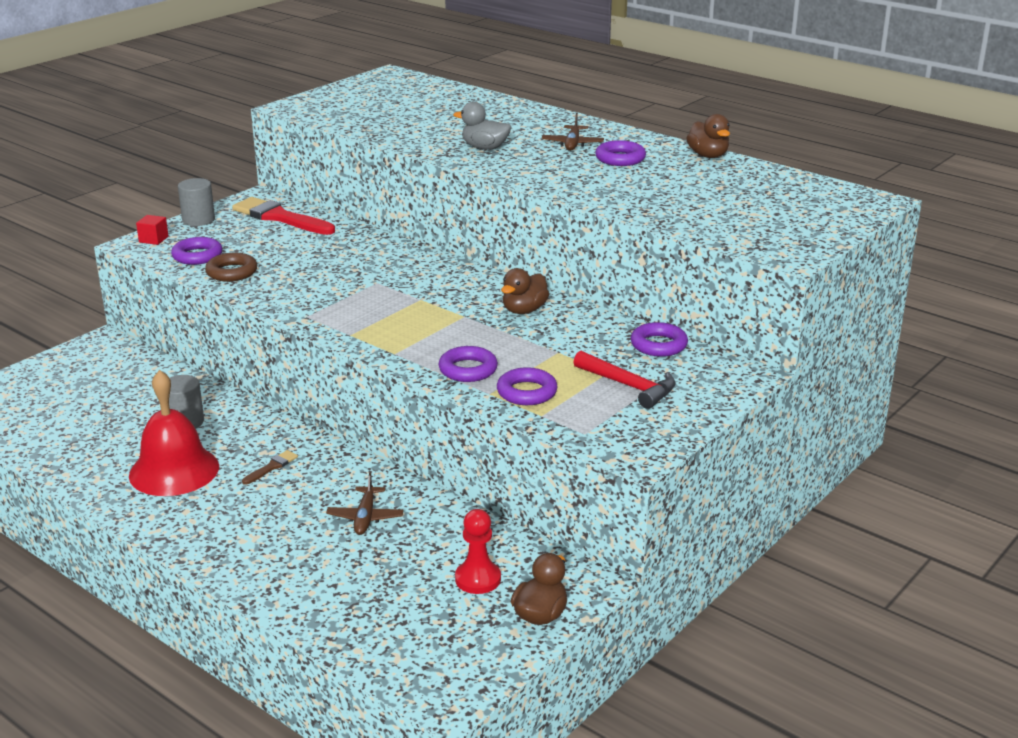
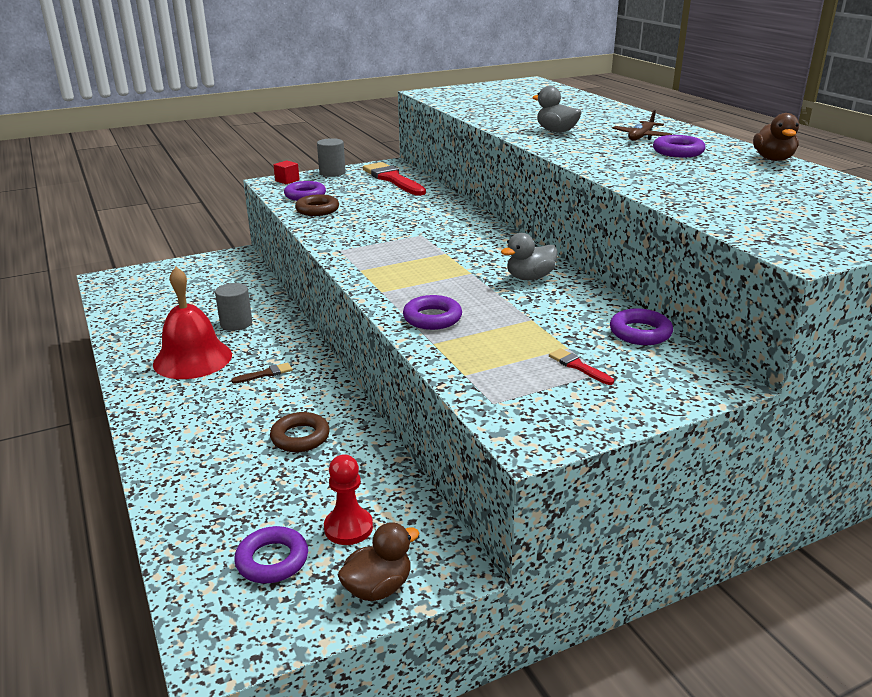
camera: 25 degrees right, 0 degrees up
(365, 517) = (300, 437): brown plane -> brown ring
(524, 310) = (530, 278): brown duck -> grey duck
(527, 392) = (469, 350): purple ring -> purple ring (272, 560)
(629, 386) = (578, 366): red hammer -> red brush

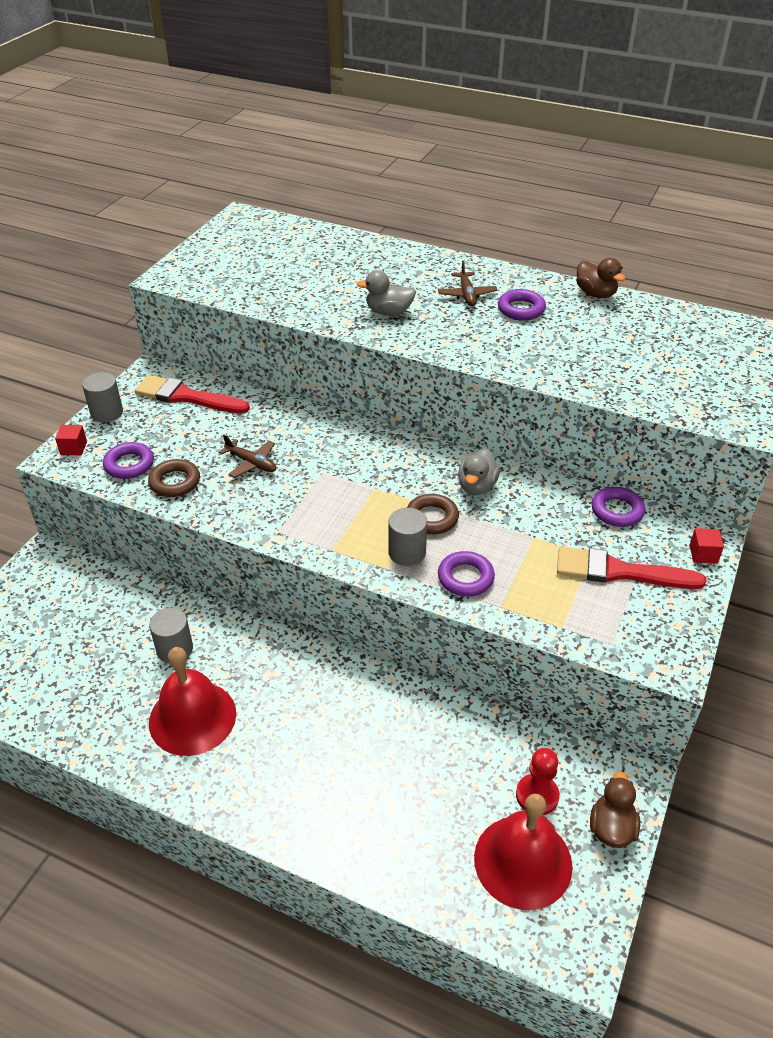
camera: 40 degrees left, 15 degrees up
(265, 374) = (285, 692): brown brush -> none
(272, 560) = (523, 861): purple ring -> red bell
(300, 437) = (401, 739): brown ring -> brown ring (432, 518)
(380, 216) = (251, 463): none -> brown plane
(411, 290) = (407, 552): none -> grey cylinder
(578, 366) = (619, 571): red brush -> red brush, size x2.23
(690, 390) = (703, 554): none -> red cube

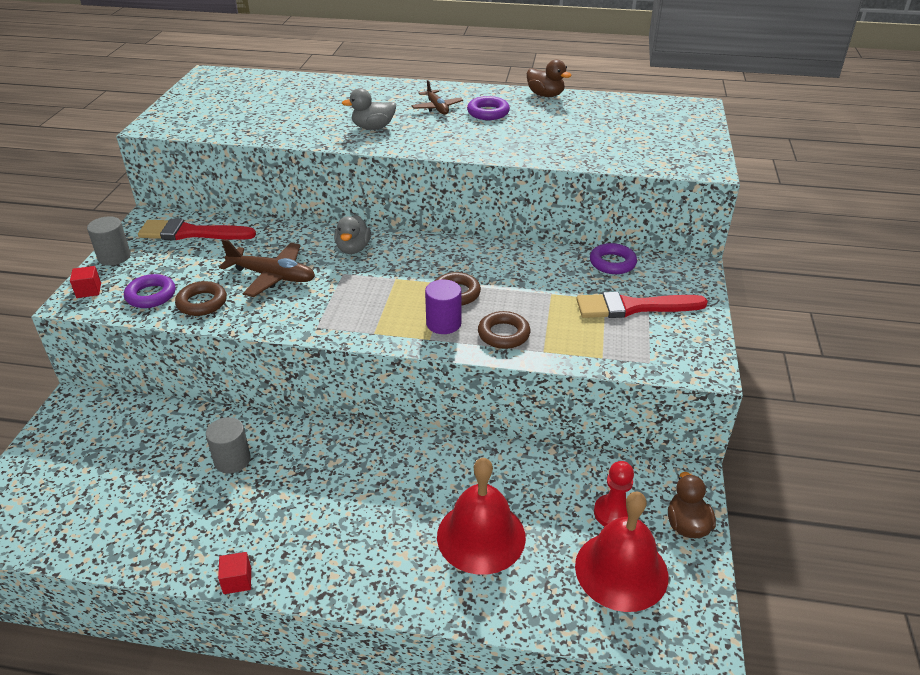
camera: 15 degrees left, 5 degrees down
(192, 717) = (268, 516): red bell -> red bell (481, 536)
(251, 463) = (272, 276): brown plane -> brown plane, size x1.58
(407, 552) = (443, 323): grey cylinder -> purple cylinder
(465, 578) = (503, 334): purple ring -> brown ring
(477, 486) = (486, 263): grey duck -> grey duck (353, 249)
(703, 554) = (695, 283): red cube -> red cube (237, 580)

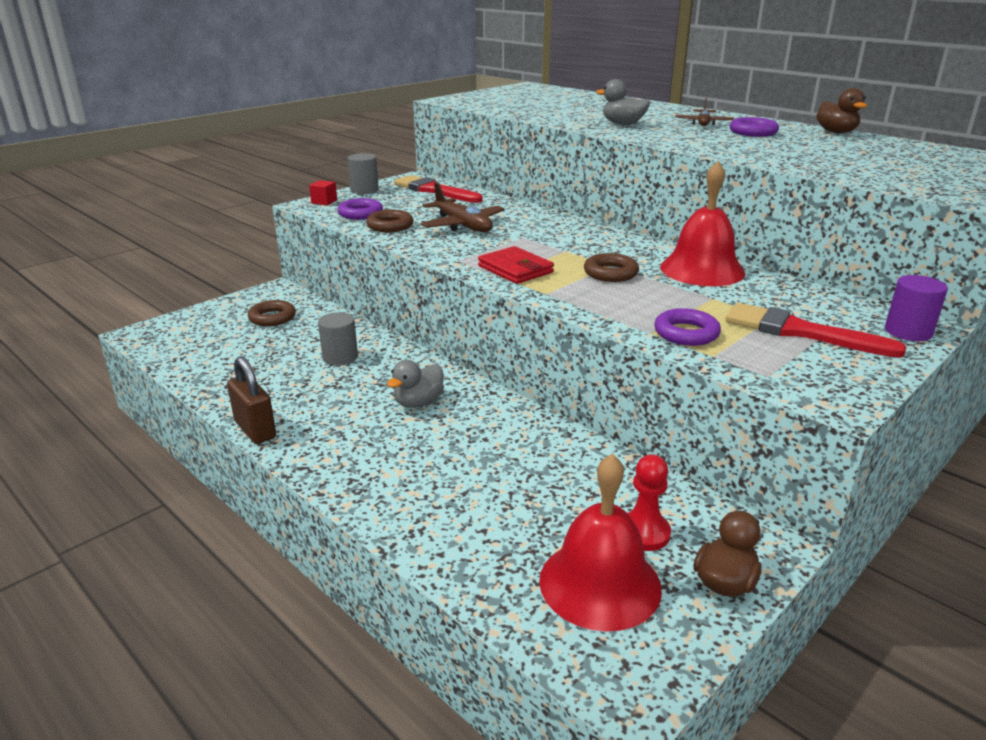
camera: 35 degrees right, 10 degrees down
(237, 580) = (255, 430): red cube -> brown padlock
(353, 249) = (551, 226): grey duck -> grey duck (418, 402)
(377, 319) = (515, 269): none -> red wallet
(443, 323) = (572, 288): purple cylinder -> purple cylinder (908, 332)
(481, 536) = (482, 489): red bell -> red bell (702, 270)
(503, 334) = (623, 310): brown ring -> brown ring (272, 318)
(612, 263) = (815, 295): purple ring -> purple ring (686, 333)

